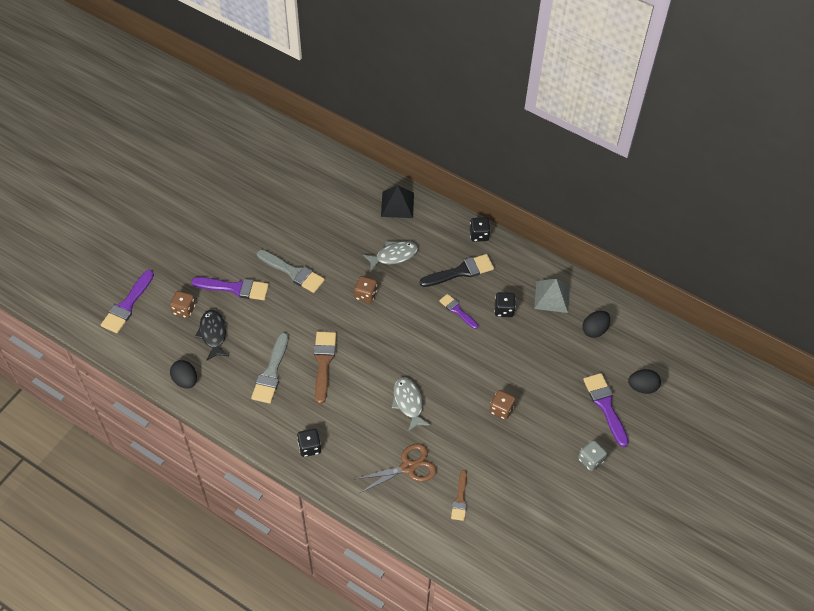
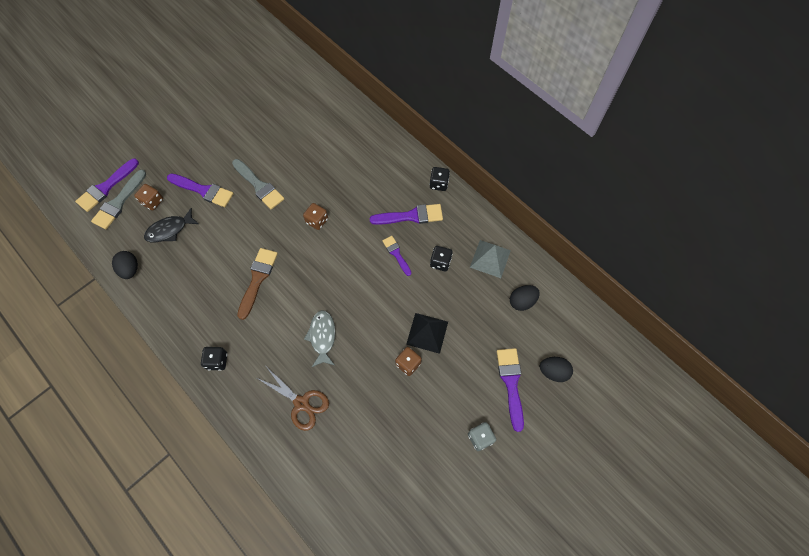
camera: 15 degrees right, 10 degrees up
(213, 334) = (169, 230): black fish -> black fish turned 120 degrees counterclockwise
(271, 372) = (208, 278): grey brush -> grey brush (119, 202)
(393, 256) = (354, 188): grey fish -> none
(397, 204) = (373, 140): black pyramid -> black pyramid (427, 332)
(408, 467) = (301, 403): brown scissors -> brown scissors turned 45 degrees clockwise
(460, 272) = (410, 216): black brush -> purple brush
(460, 498) = (340, 448): brown brush -> none

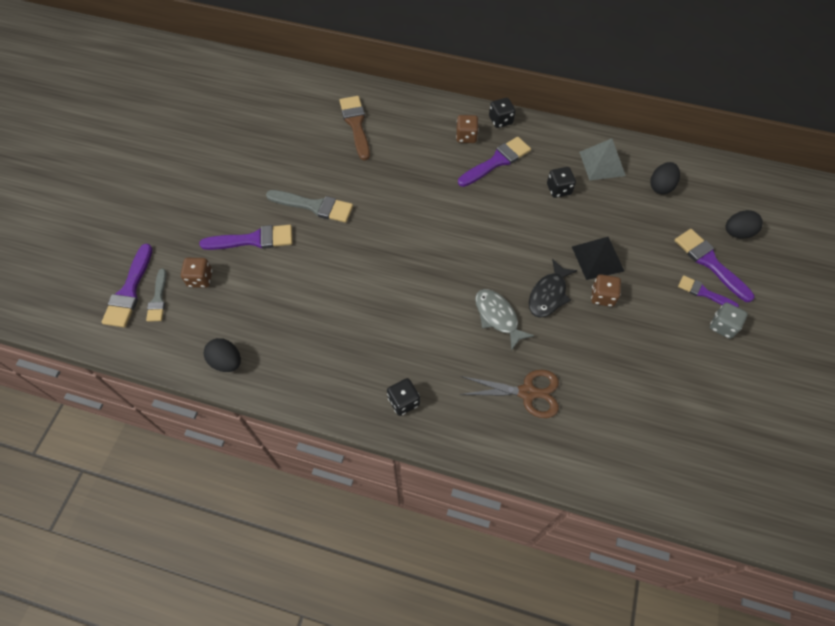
camera: 30 degrees left, 5 degrees down
(119, 202) = (158, 298): grey brush -> grey brush, size x0.62
(169, 230) = (243, 298): black fish -> black fish (548, 294)
(257, 279) = (384, 297): brown brush -> brown brush (356, 125)
(317, 221) = (404, 210): brown dice -> brown dice (466, 136)
(396, 254) = (510, 202): purple brush -> purple brush (704, 293)

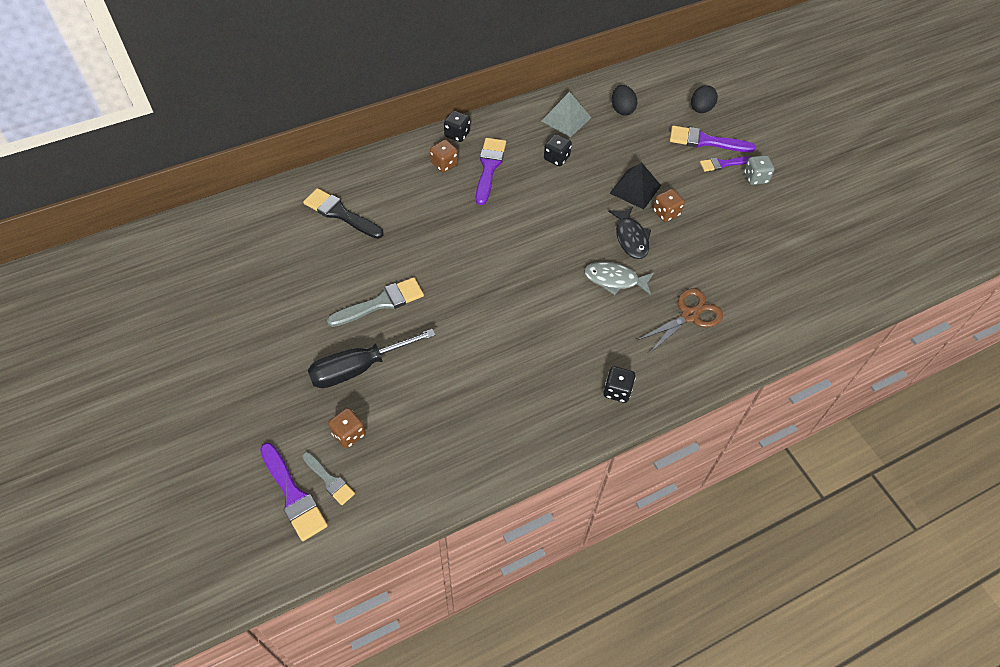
camera: 45 degrees left, 5 degrees down
(226, 361) = (450, 477): black egg -> none
(253, 240) = (358, 368): purple brush -> black screwdriver
(356, 125) = (341, 214): brown brush -> black brush

